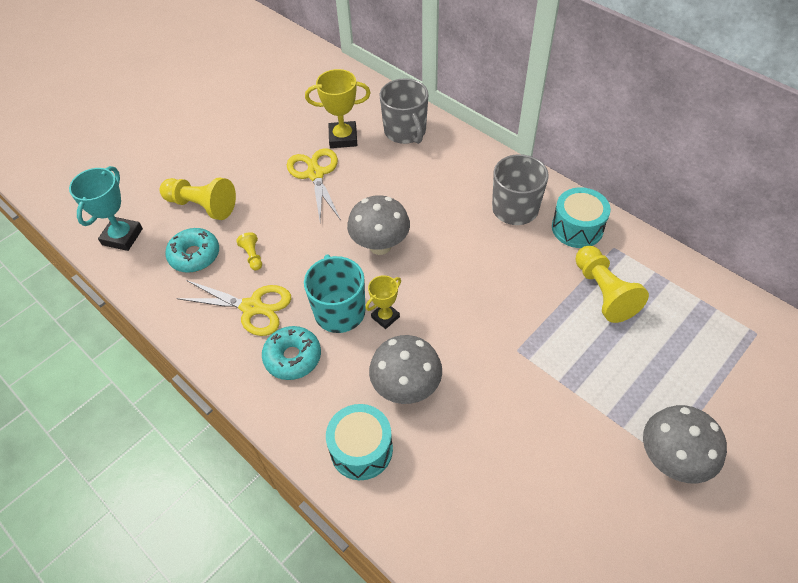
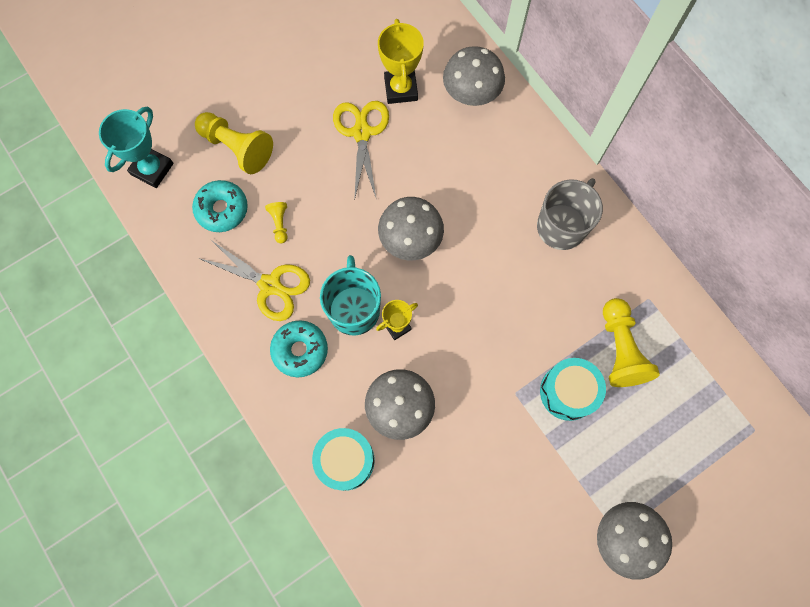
camera: 10 degrees right, 20 degrees up
(343, 138) = (401, 89): yellow trophy -> yellow trophy turned 75 degrees clockwise
(405, 131) = (471, 95): grey mug -> grey mushroom
(577, 228) = (618, 266): turquoise drum -> turquoise drum (568, 392)

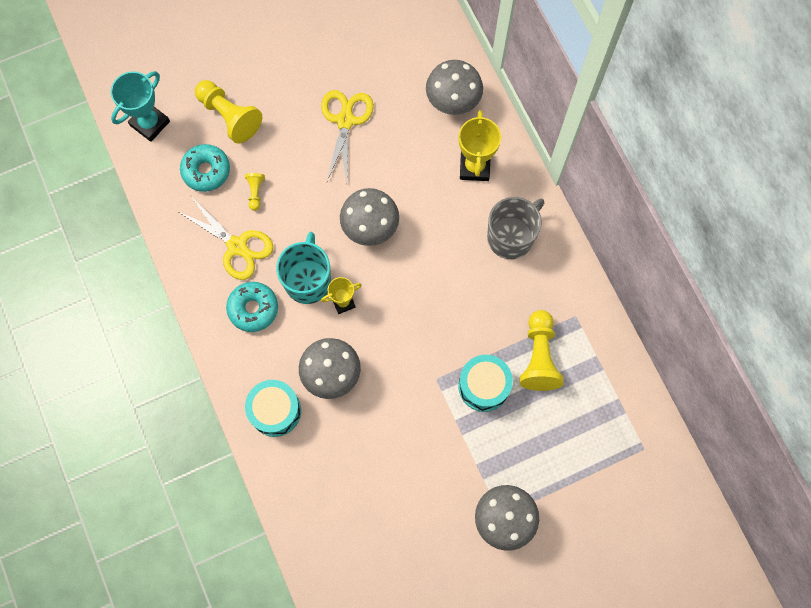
camera: 10 degrees right, 0 degrees up
(401, 89) = (389, 85): yellow trophy -> yellow trophy (474, 167)

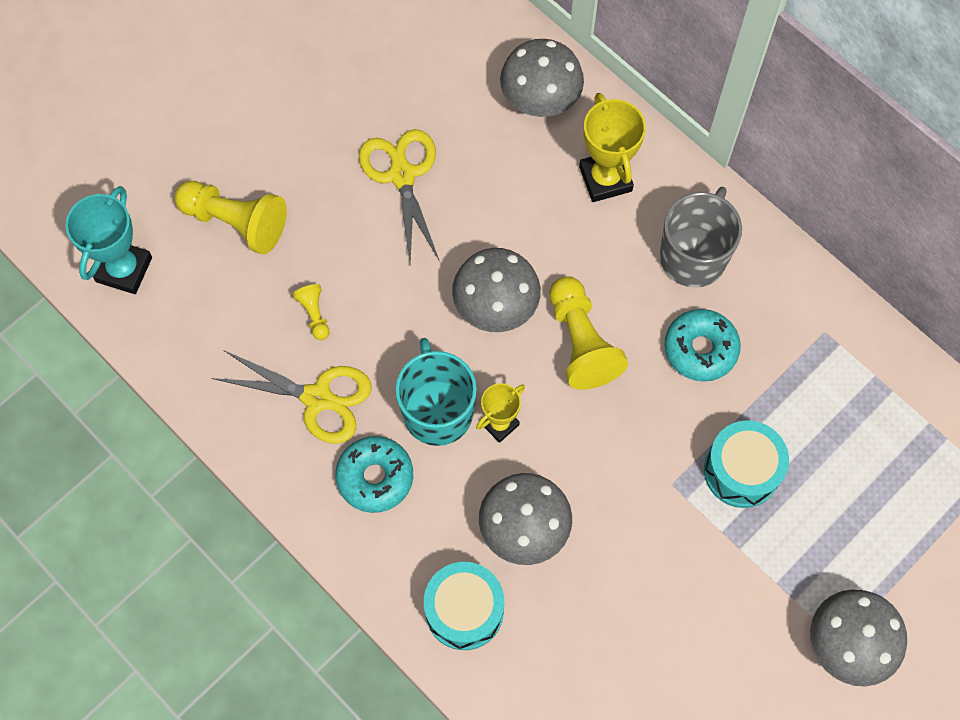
camera: 20 degrees left, 5 degrees down
(206, 171) = (231, 308): turquoise donut -> turquoise donut (700, 349)
(539, 357) = (799, 404): yellow pawn -> yellow pawn (581, 342)

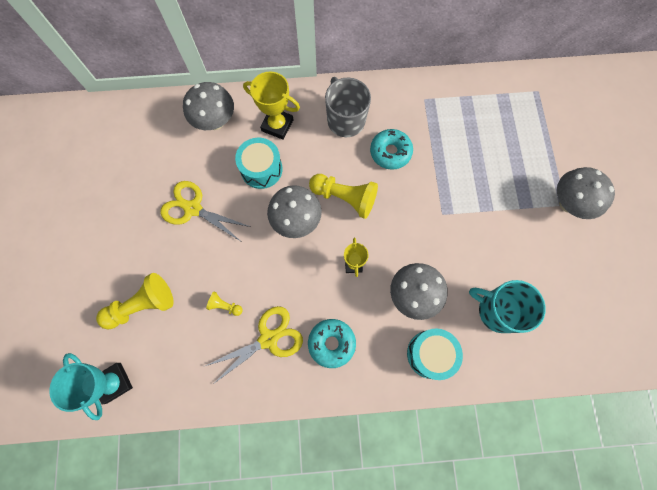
camera: 50 degrees left, 5 degrees up
(437, 410) = (323, 287): turquoise mug -> turquoise mug (498, 310)
(741, 471) = (459, 181): turquoise drum -> turquoise drum (261, 169)

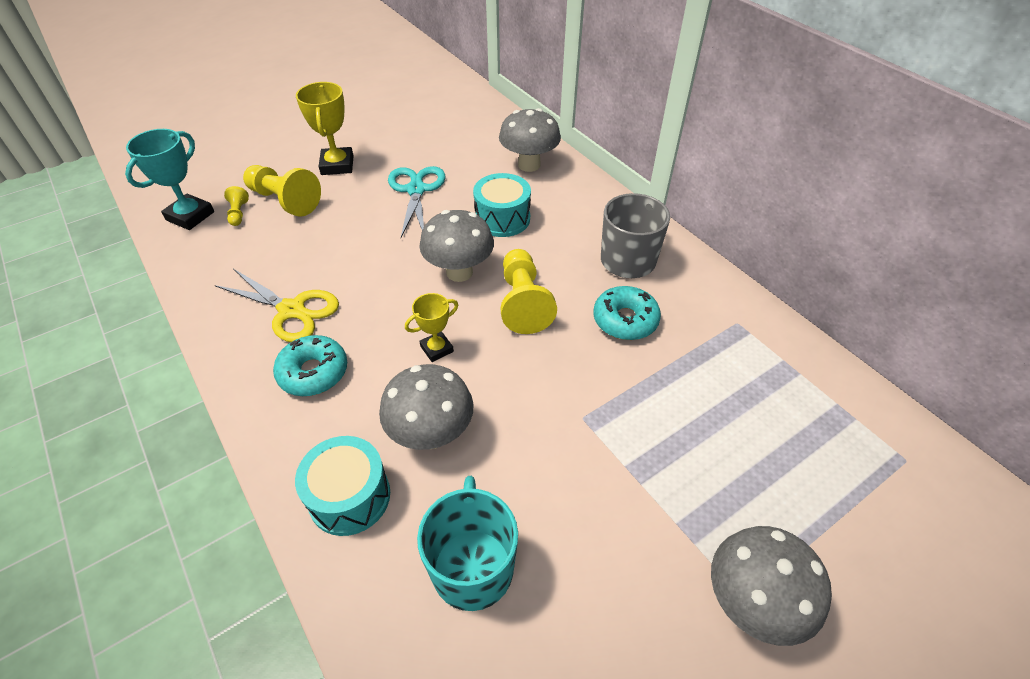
camera: 60 degrees right, 25 degrees down
(193, 208) = (416, 190): yellow scissors -> turquoise scissors
(225, 306) = (315, 258): yellow pawn -> yellow pawn (238, 213)
(277, 125) = (567, 208): yellow trophy -> yellow trophy (337, 165)

